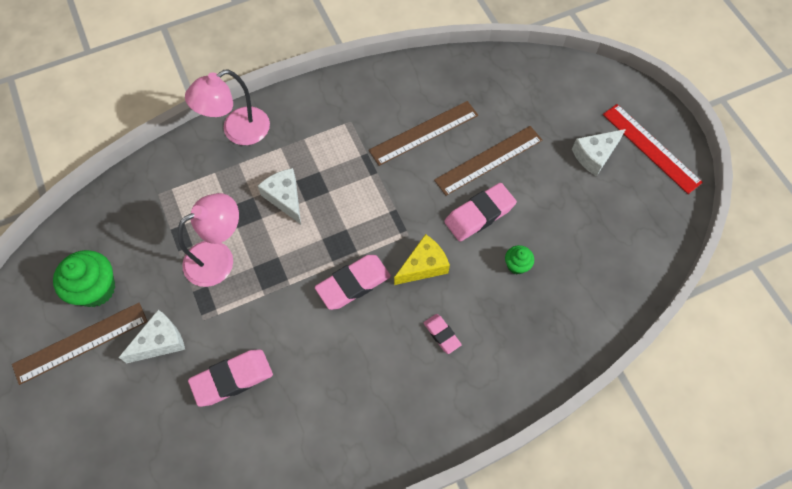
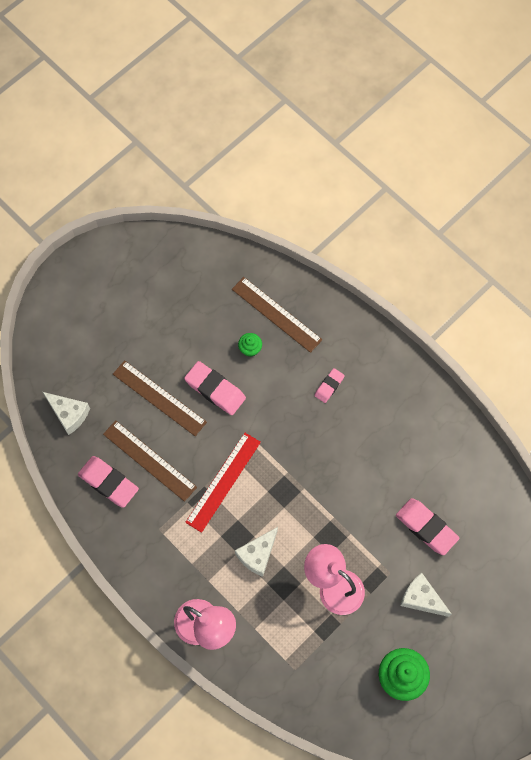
camera: 110 degrees left, 5 degrees up
(81, 343) = (448, 663): brown ruler -> brown ruler (276, 314)
(353, 284) = (314, 467): pink eraser -> pink eraser (108, 483)
(423, 266) = (277, 418): yellow cheese -> none
(595, 155) = (125, 315): white cheese -> white cheese (69, 414)
(651, 148) = (102, 274): red ruler -> red ruler (223, 482)

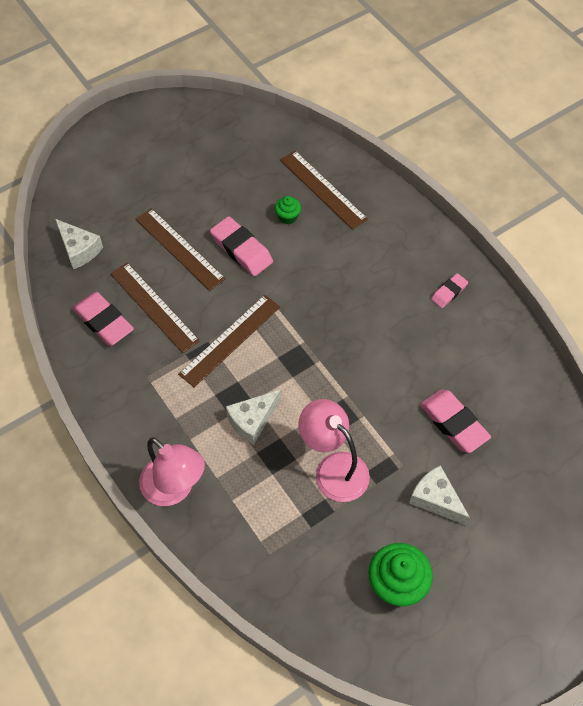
camera: 10 degrees right, 10 degrees down
(223, 482) = (230, 340): red ruler -> brown ruler
(329, 386) = (367, 264): pink eraser -> pink eraser (449, 292)

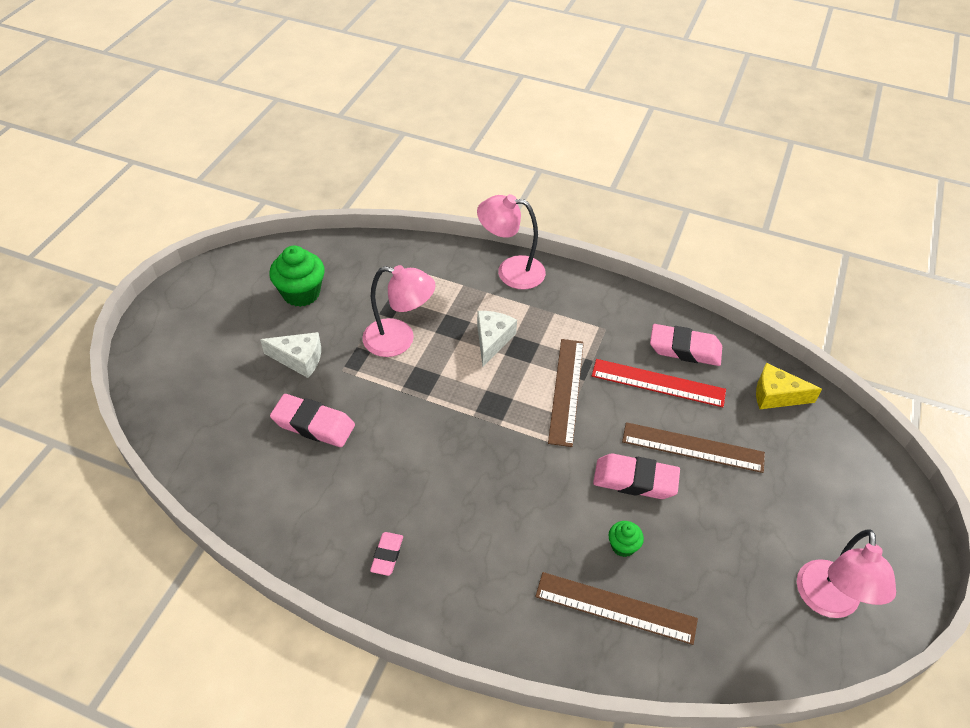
camera: 145 degrees right, 10 degrees down
(79, 249) = (776, 395): white cheese -> yellow cheese
(154, 306) = (658, 383): brown ruler -> red ruler
(196, 129) = (828, 602): none -> pink lamp

